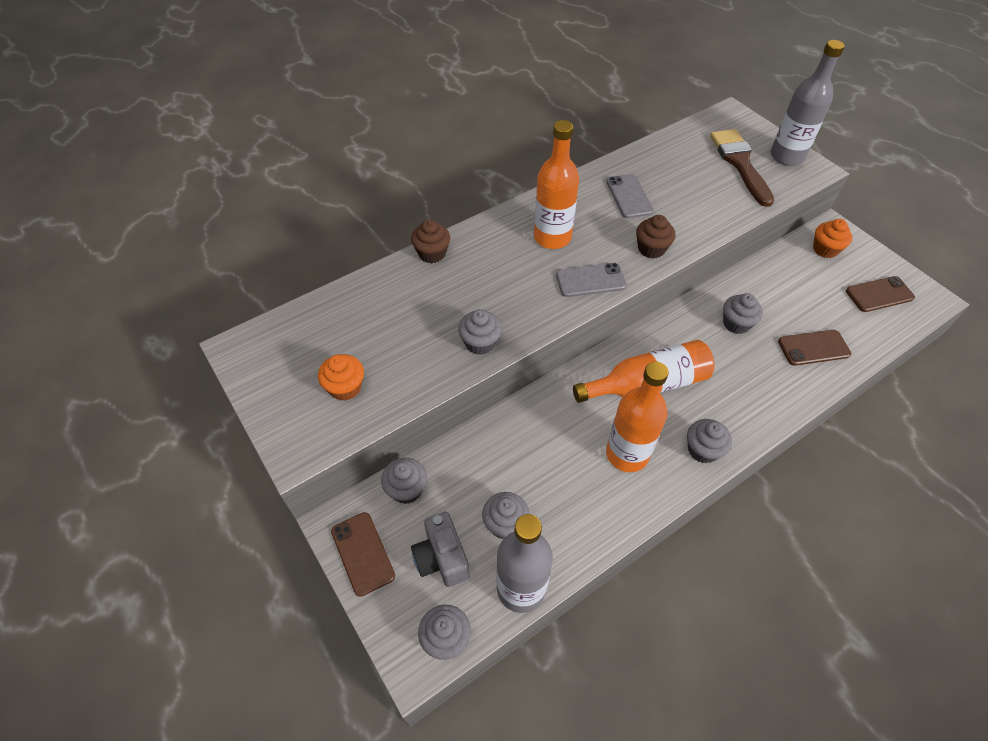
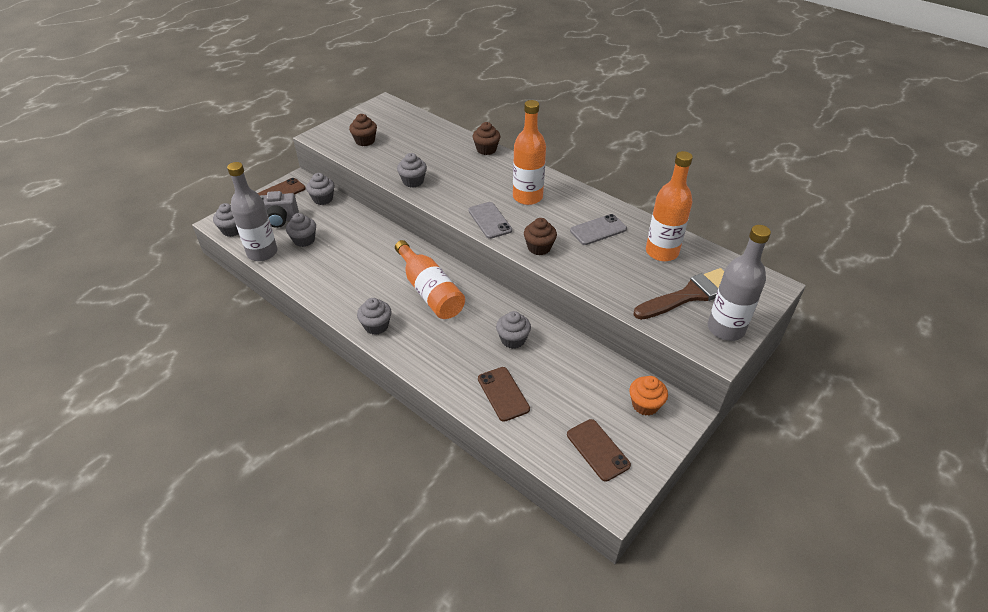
camera: 75 degrees right, 10 degrees down
(345, 387) = (365, 141): orange cupcake -> brown cupcake
(442, 558) = (279, 220): grey camera -> grey camera turned 150 degrees counterclockwise
(627, 454) = (365, 287): orange bottle -> orange bottle (662, 252)

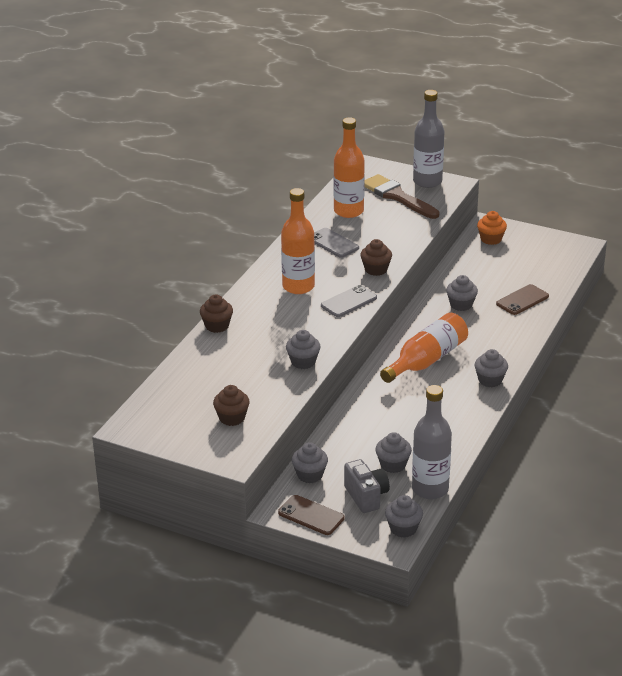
camera: 105 degrees left, 10 degrees down
(598, 450) = (545, 254): brown phone -> none

